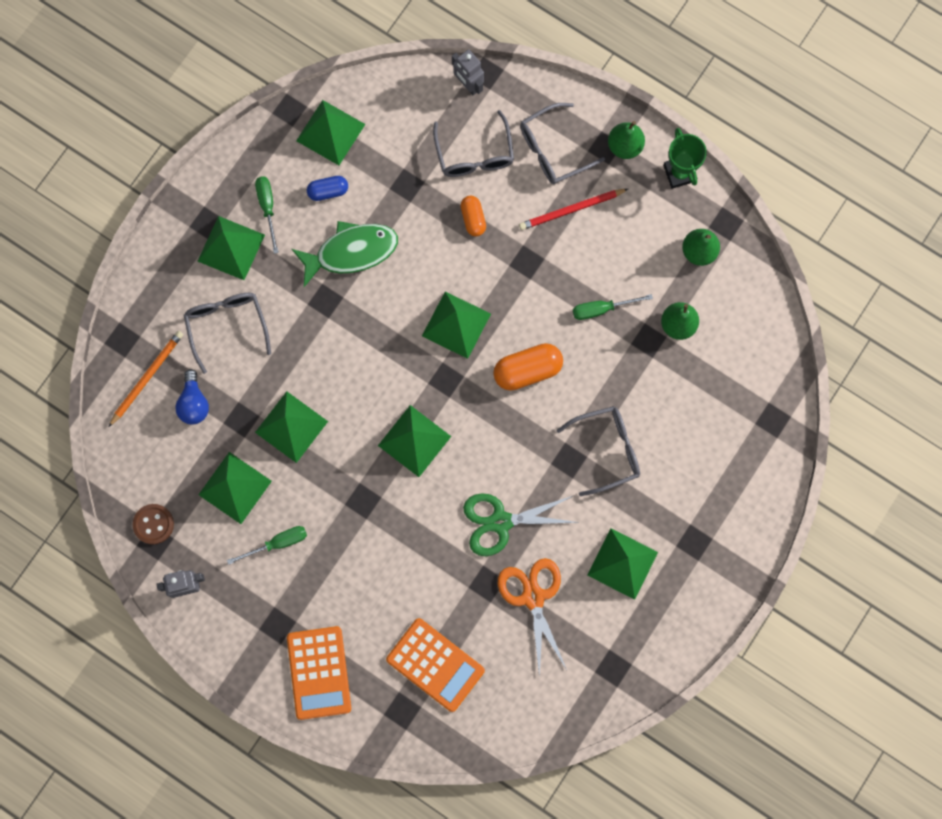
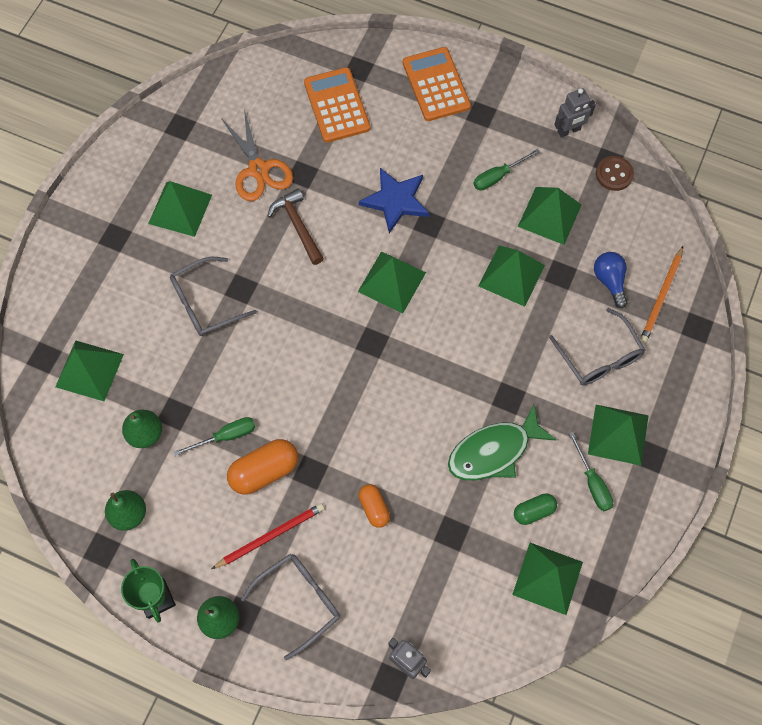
camera: 170 degrees right, 10 degrees down
(328, 191) = (534, 511): blue capsule -> green capsule
(392, 533) = (395, 200): none -> blue star
(435, 664) = (336, 105): orange calculator -> orange calculator turned 45 degrees clockwise
(456, 325) = (371, 396): green pyramid -> green pyramid (89, 370)
(474, 154) = (385, 580): grey glasses -> none
(501, 522) = (297, 225): green scissors -> brown hammer
(527, 370) = (293, 364): orange capsule -> orange capsule (264, 471)

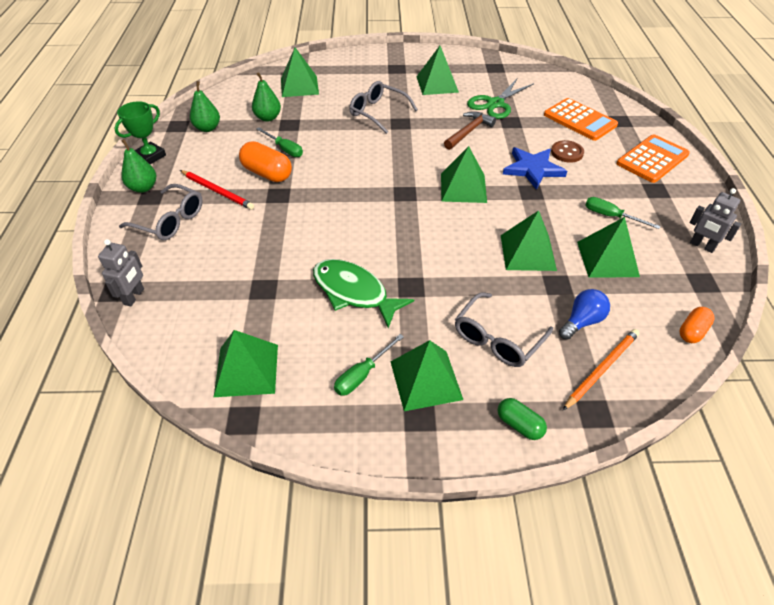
camera: 65 degrees right, 20 degrees down
(258, 169) = (495, 104): orange scissors -> green scissors
(336, 105) = (580, 120): orange calculator -> orange calculator turned 90 degrees clockwise
(374, 508) = (264, 236): orange capsule -> orange capsule (692, 331)
(534, 511) = (310, 338): green capsule -> green capsule (519, 425)
(614, 174) = (694, 290): brown button -> brown button (567, 153)
(661, 297) = (602, 369): orange pencil -> orange pencil turned 135 degrees clockwise

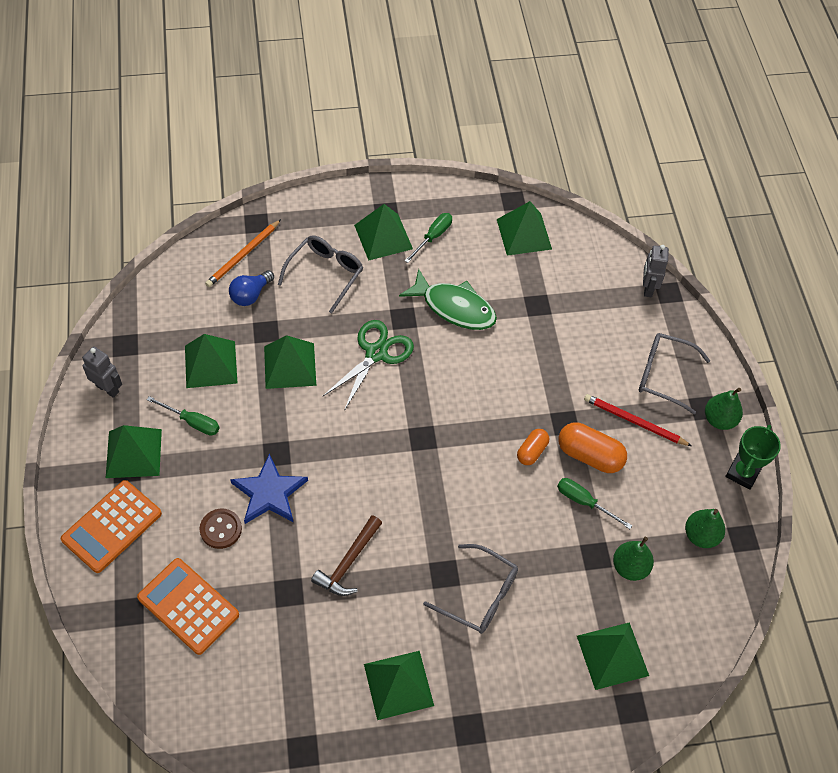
camera: 170 degrees right, 10 degrees up
(463, 188) = (355, 452): green pyramid -> green pyramid (133, 453)
(495, 104) = (308, 637): green scissors -> green scissors (376, 353)
(519, 425) = (313, 211): green capsule -> none
(692, 331) = (156, 293): orange capsule -> orange capsule (532, 451)

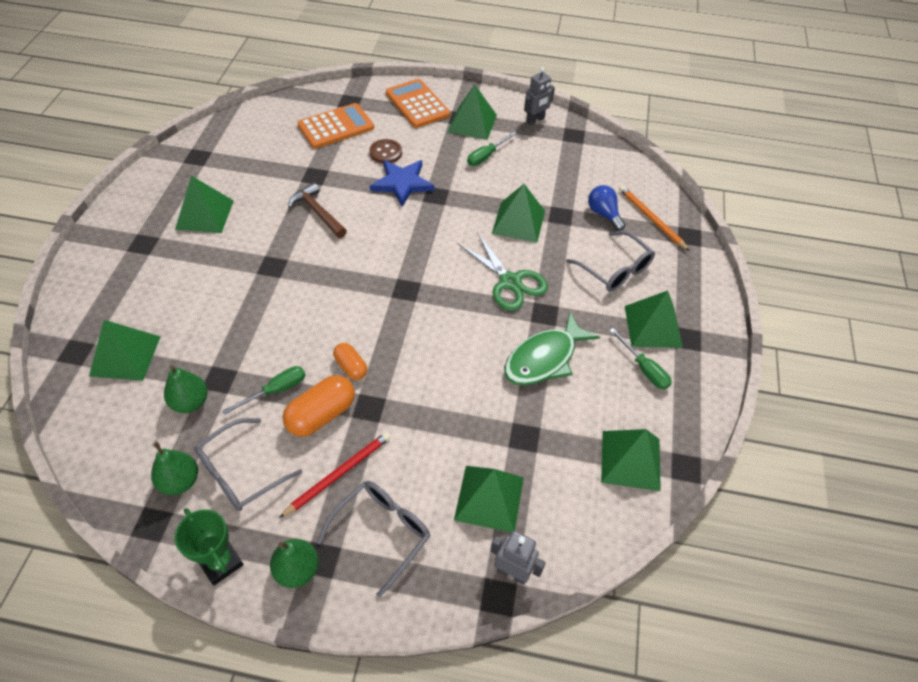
camera: 110 degrees right, 5 degrees down
(210, 364) = (537, 176): green pyramid -> green pyramid (489, 498)
(480, 596) = (238, 282): grey glasses -> grey glasses (240, 473)

